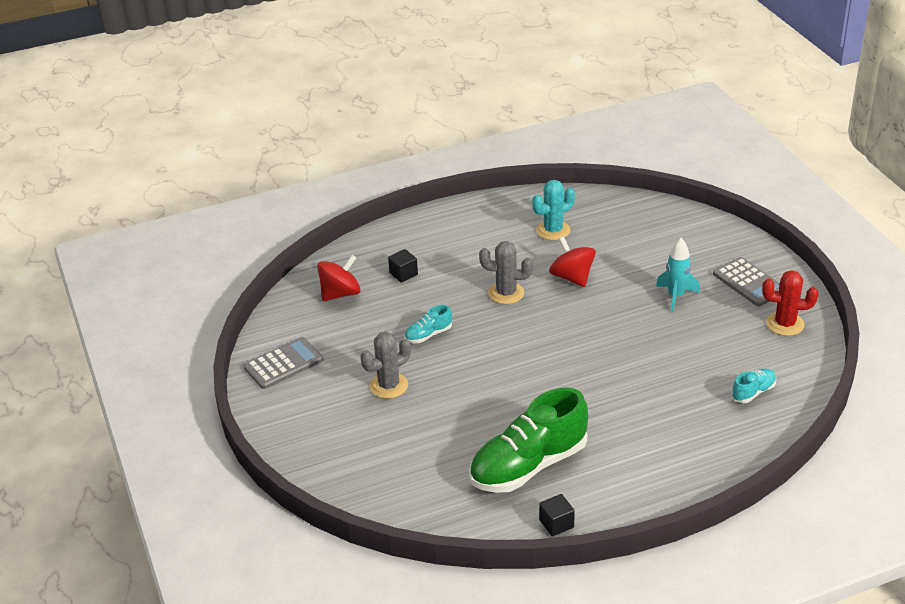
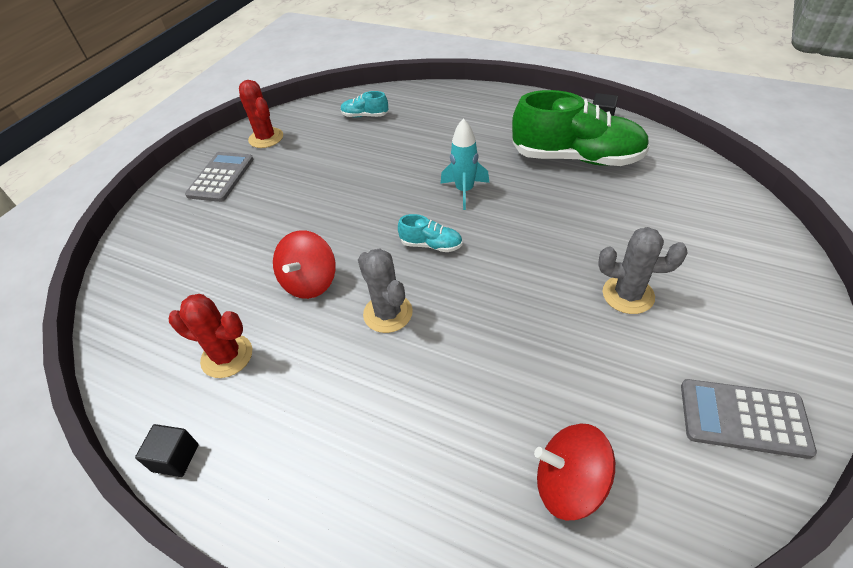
camera: 130 degrees left, 10 degrees up
(403, 274) = (453, 443): black cube -> black cube (175, 458)
(428, 335) = (524, 324): turquoise shoe -> turquoise shoe (431, 245)
(553, 230) = (227, 356): turquoise cactus -> red cactus
(676, 296) = (279, 202): turquoise rocket -> turquoise rocket (464, 191)

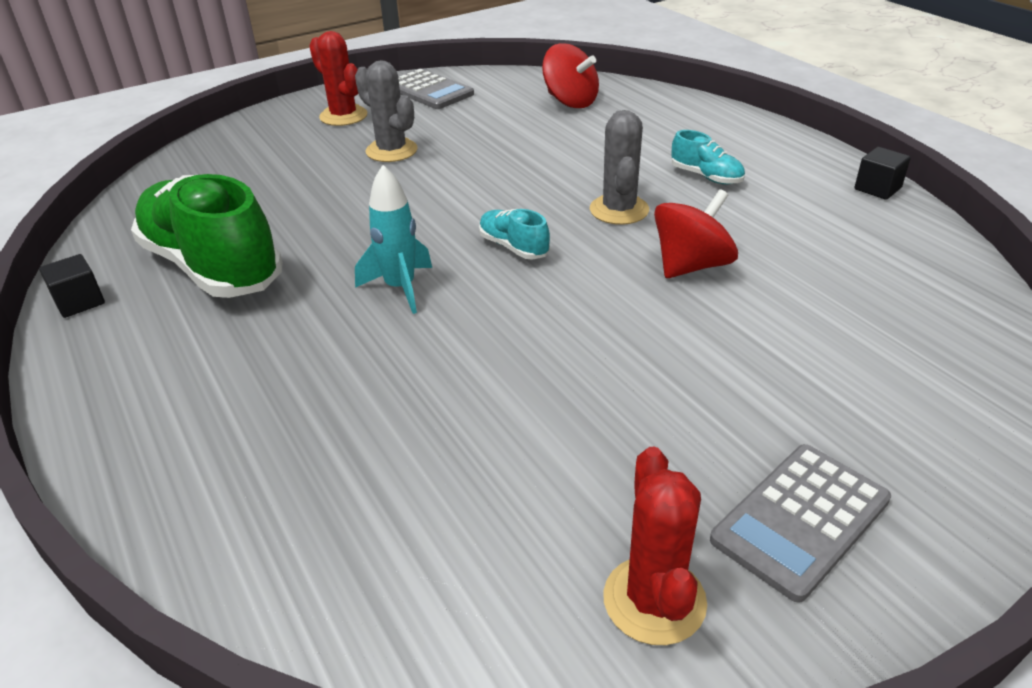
camera: 150 degrees left, 10 degrees down
(227, 356) = (818, 235): red cactus -> red cactus (343, 116)
(365, 116) = (379, 537): turquoise shoe -> turquoise shoe (706, 176)

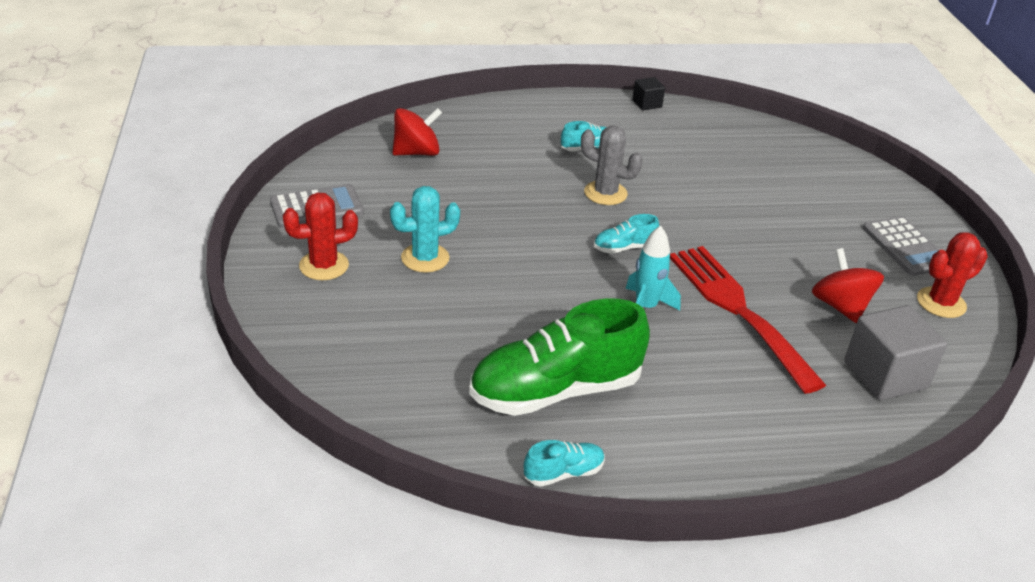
camera: 70 degrees left, 0 degrees up
(79, 302) = (563, 473): black cube -> turquoise shoe
(378, 546) = (885, 375): none -> grey cube
(391, 151) = (425, 258): grey cactus -> turquoise cactus
(448, 359) = (737, 309): none -> red fork
(654, 600) = (941, 303): red cactus -> red cactus turned 45 degrees counterclockwise
(691, 266) = (689, 194): red spinning top -> red spinning top (840, 306)

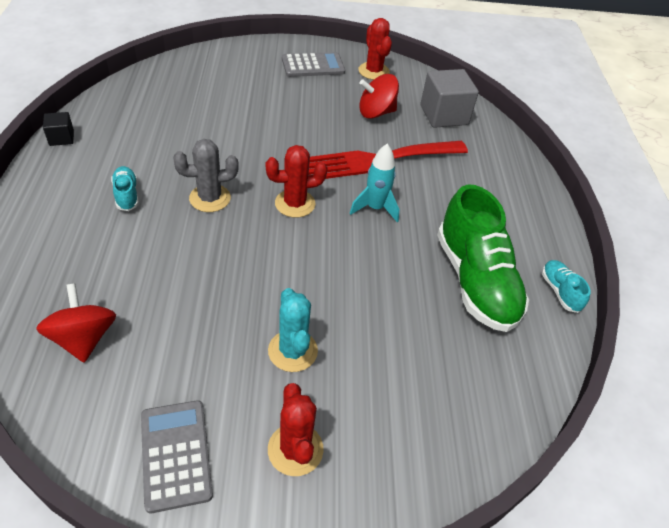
camera: 85 degrees left, 10 degrees up
(605, 193) = (210, 198): grey cactus -> grey cactus turned 45 degrees clockwise
(624, 248) = (295, 203): turquoise shoe -> red cactus

